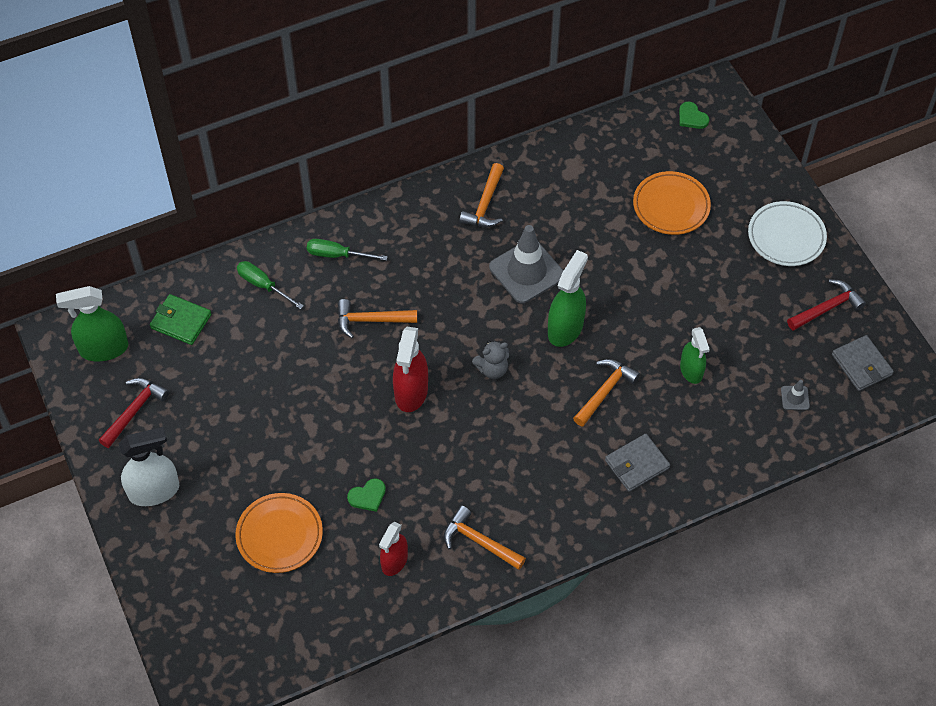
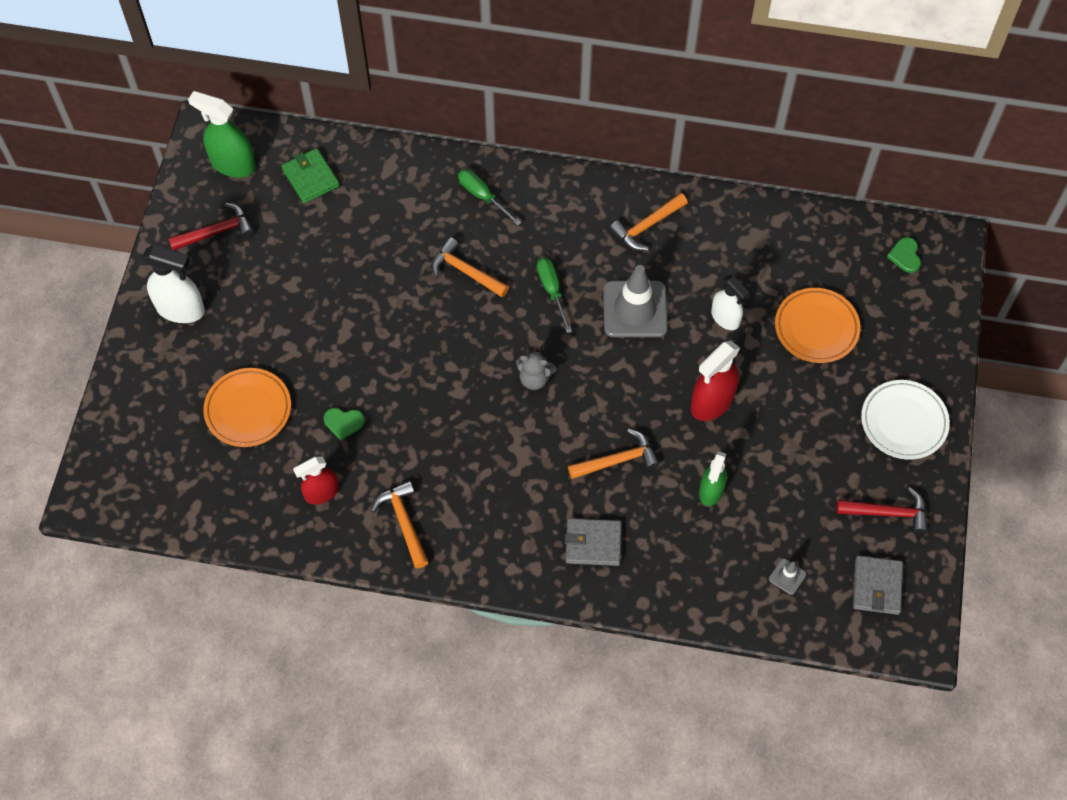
camera: 35 degrees right, 5 degrees up
(263, 285) = (400, 186): green screwdriver -> green screwdriver (552, 291)
(411, 392) = (450, 355): red spray bottle -> red spray bottle (711, 402)
(565, 328) = (628, 382): green spray bottle -> none
(599, 238) = (725, 318): none -> white spray bottle

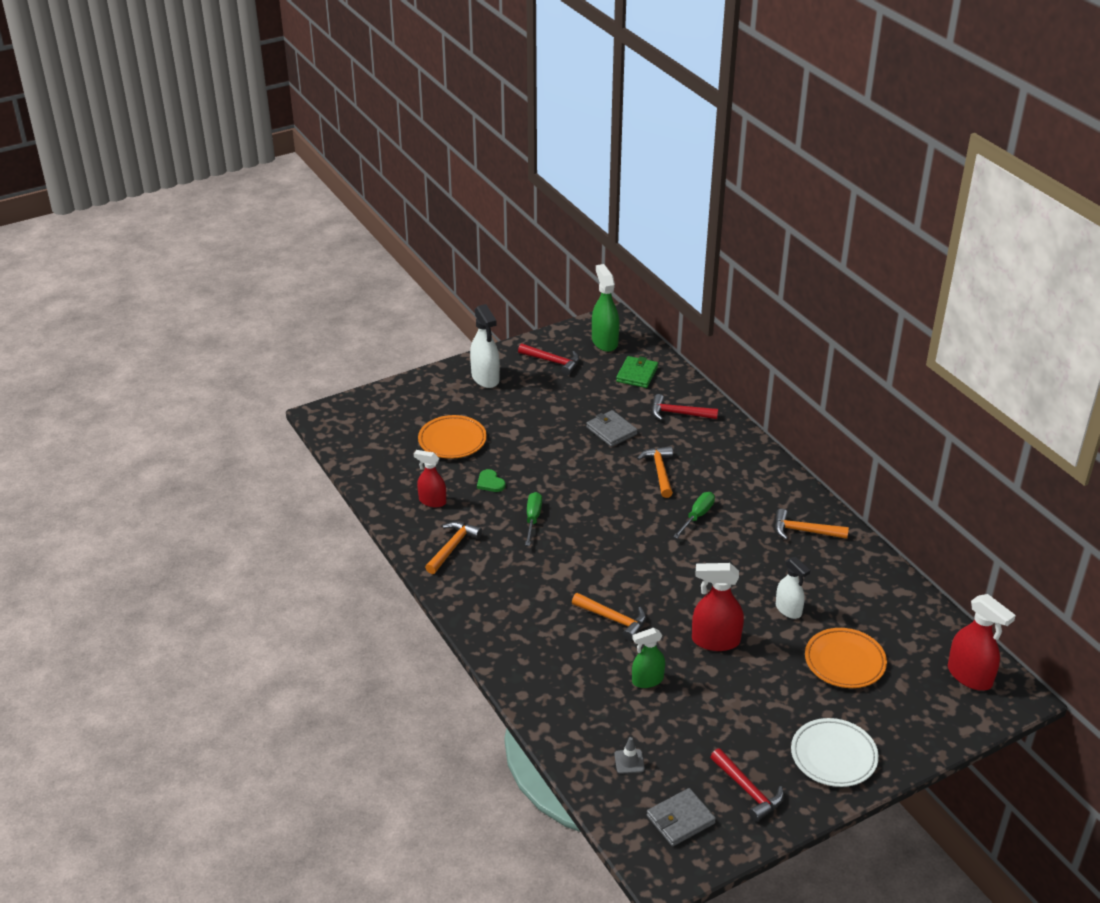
camera: 50 degrees right, 25 degrees down
(402, 191) = (679, 413): none -> red hammer
(482, 196) = (722, 448): green screwdriver -> green screwdriver (532, 519)
(534, 379) = (624, 545): grey teddy bear -> none
(593, 543) = (538, 643): grey wallet -> grey wallet (611, 431)
(635, 309) = (735, 562): grey traffic cone -> none
(725, 318) = (788, 610): white spray bottle -> white spray bottle turned 45 degrees counterclockwise
(905, 256) = (969, 676): green heart -> red spray bottle

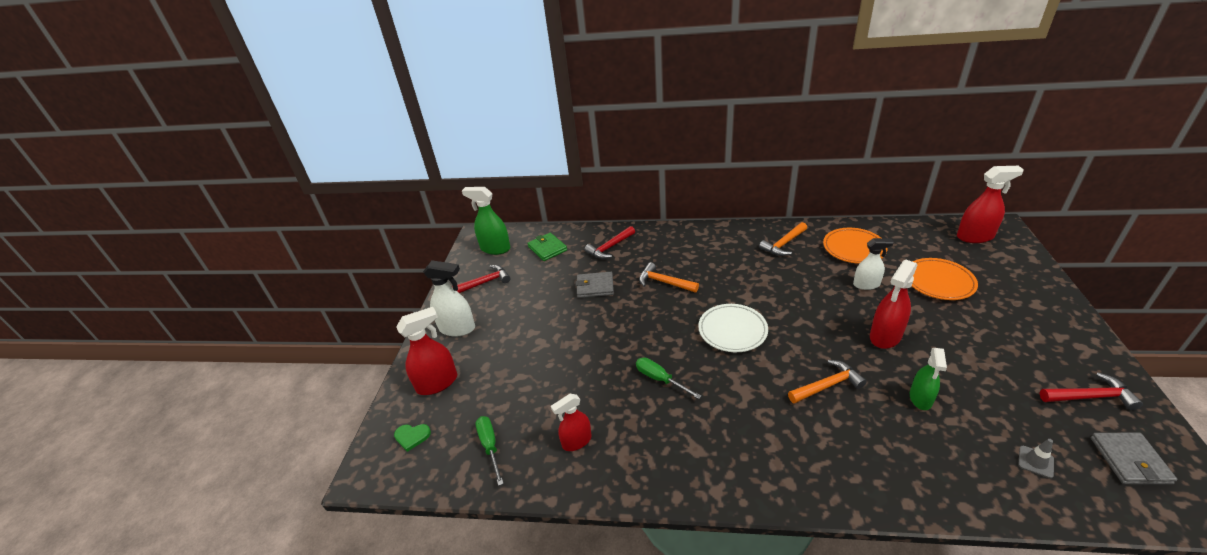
camera: 50 degrees left, 0 degrees up
(422, 401) = (437, 383): none -> red spray bottle
(452, 440) = (510, 386): orange plate -> orange plate (853, 248)
(452, 547) = (655, 457): orange hammer -> none
(490, 482) = (589, 386): green heart -> green heart (412, 436)
(697, 516) = (730, 285): green screwdriver -> green screwdriver (490, 446)
(833, 756) = (1051, 330): white plate -> white plate (732, 330)

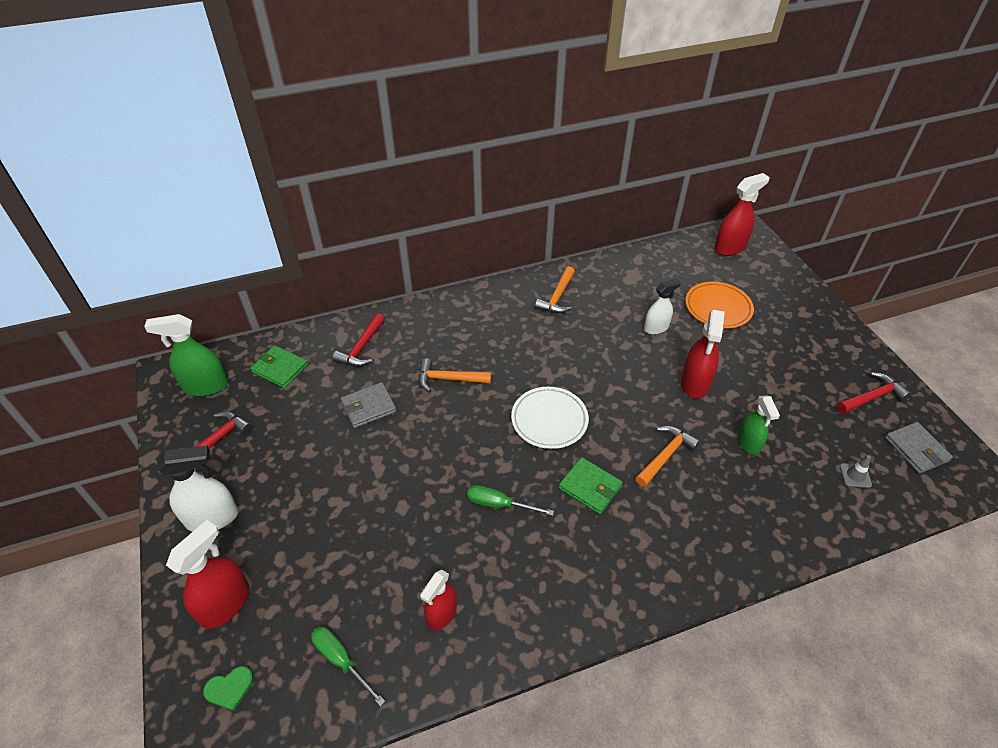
camera: 30 degrees left, 10 degrees up
(744, 389) = (590, 487): none -> green wallet
(853, 248) = (628, 286): orange plate -> none

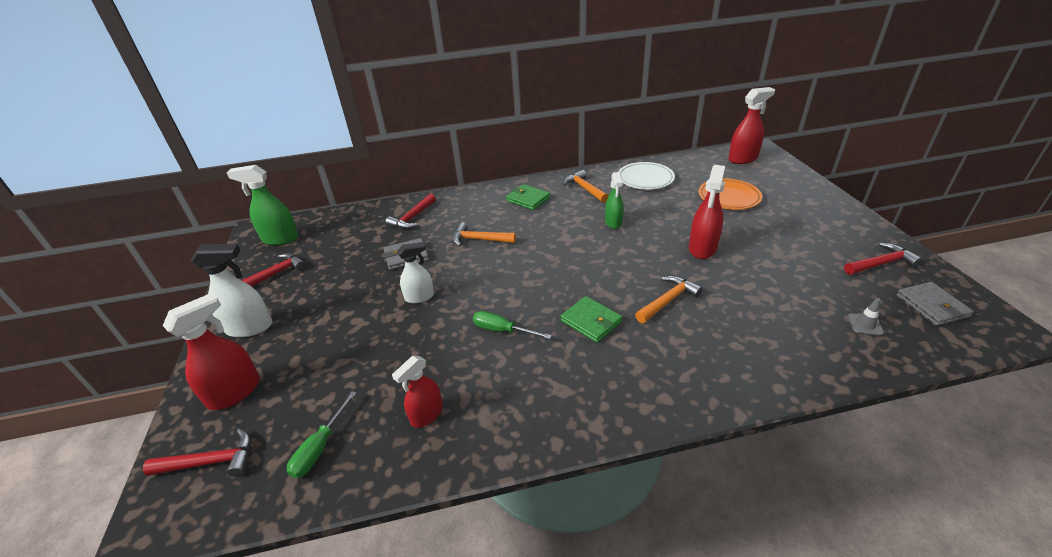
camera: 10 degrees right, 10 degrees down
(230, 688) = (211, 462): green heart -> red hammer
(280, 368) = (343, 229): green wallet -> green wallet (528, 199)
(341, 661) = (320, 447): green screwdriver -> green screwdriver turned 120 degrees counterclockwise
(549, 420) = (562, 270): white plate -> white plate (645, 179)
(557, 297) = (584, 188): orange hammer -> orange hammer turned 120 degrees clockwise
(656, 328) = (670, 209): white spray bottle -> white spray bottle (420, 297)
(748, 443) = (752, 294): green spray bottle -> green spray bottle (613, 222)

